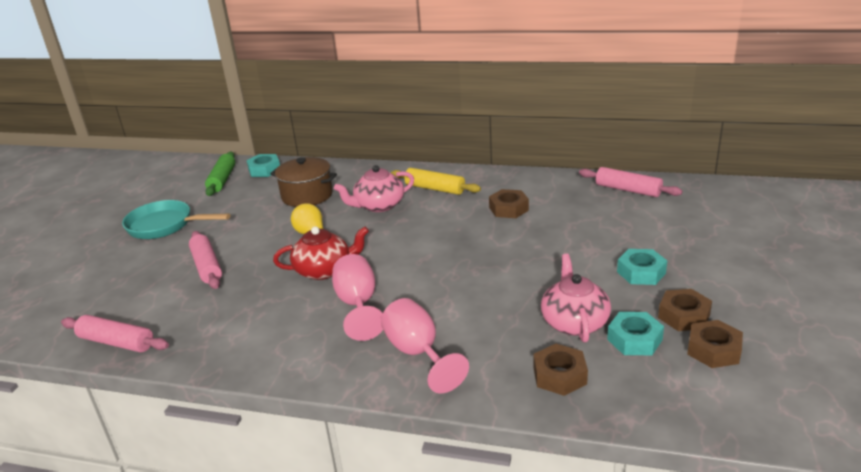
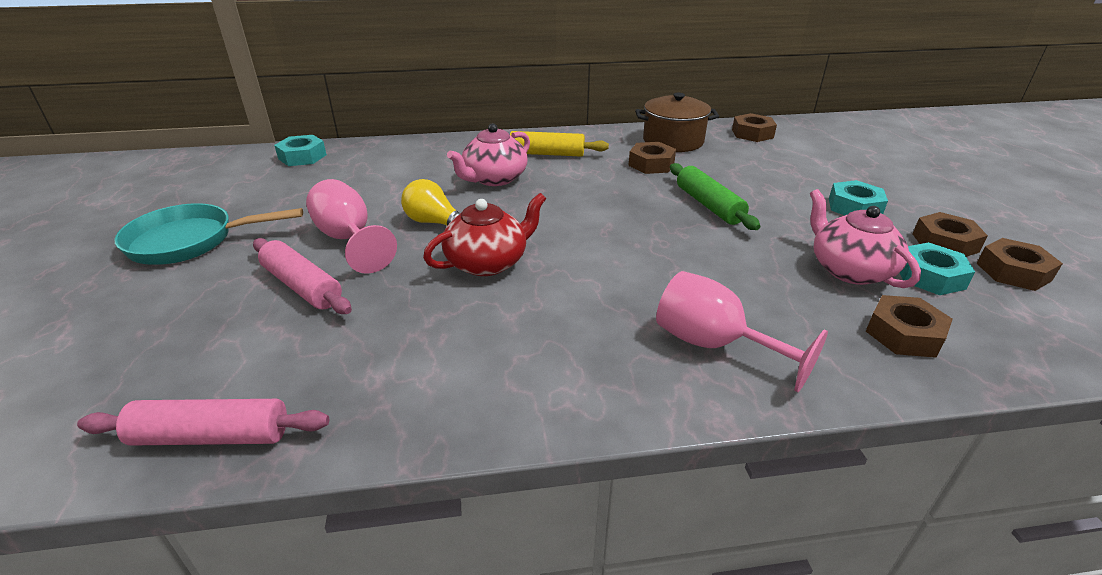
camera: 25 degrees left, 5 degrees up
(222, 180) = (246, 174): green rolling pin -> green rolling pin (708, 205)
(307, 195) = (387, 178): brown pot -> brown pot (673, 141)
(358, 305) = (575, 298): pink goblet -> pink goblet (349, 239)
(628, 190) = (752, 134): pink rolling pin -> brown nut

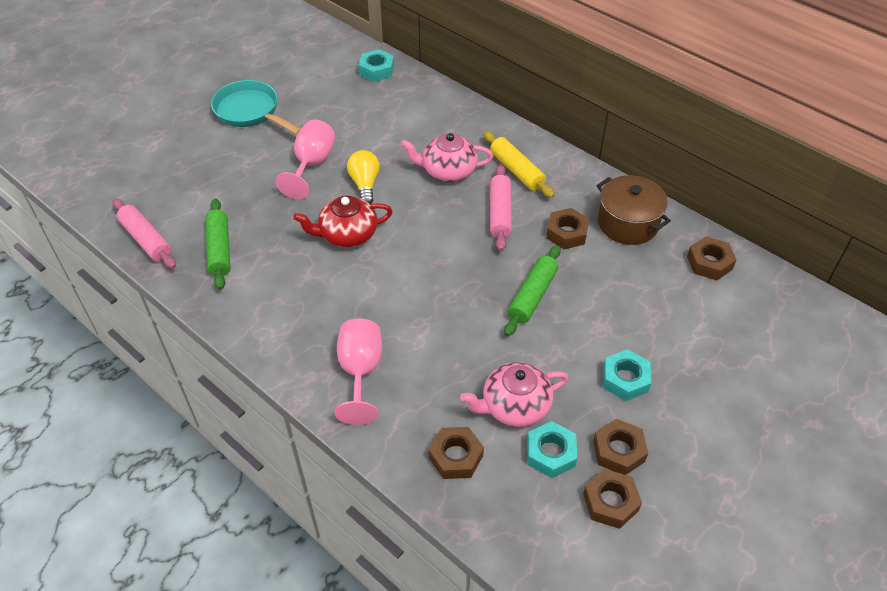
camera: 50 degrees right, 15 degrees up
(302, 286) = (256, 183): pink rolling pin -> pink rolling pin (500, 213)
(356, 367) = (219, 249): none -> green rolling pin
(488, 262) = (347, 234): red teapot -> red teapot turned 150 degrees clockwise
(849, 270) = (514, 406): pink teapot -> pink teapot turned 135 degrees counterclockwise

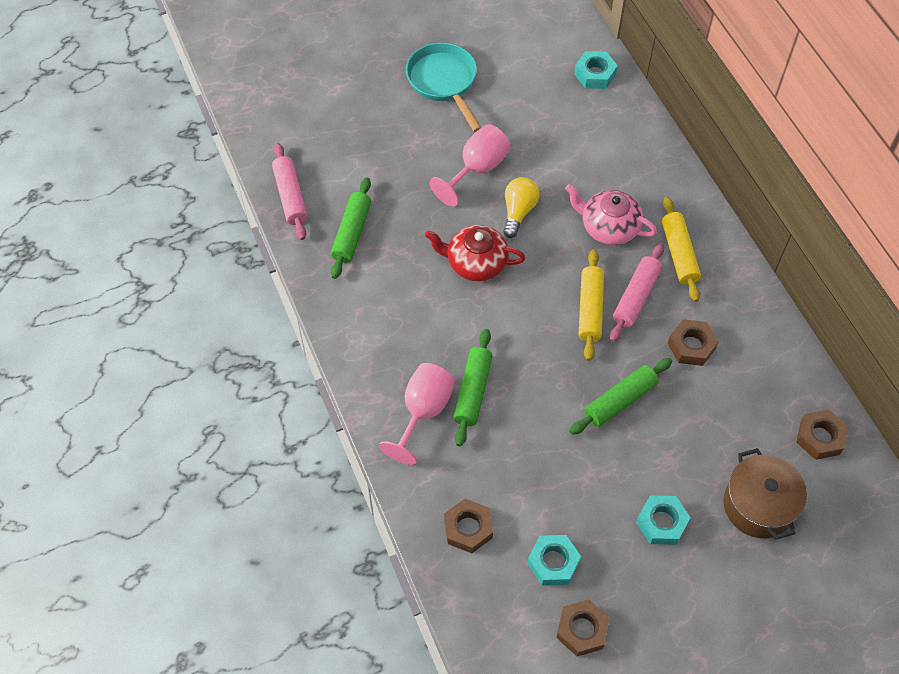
camera: 25 degrees right, 10 degrees up
(398, 337) = (473, 391): none -> green rolling pin
(467, 235) = (590, 309): none -> yellow rolling pin
(514, 406) = (544, 504): pink teapot -> none
(619, 451) = (616, 587): brown nut -> none
(628, 223) = (761, 360): brown pot -> brown pot (758, 505)

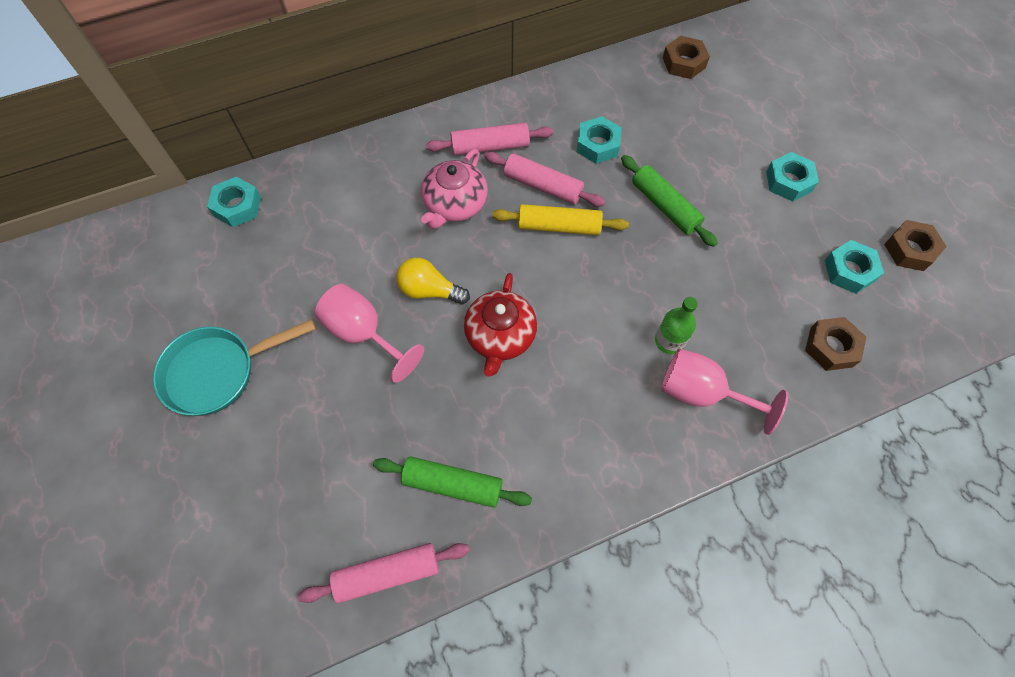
camera: 90 degrees left, 5 degrees up
(473, 391) = (669, 341): green rolling pin -> green bottle
(679, 254) = (490, 146): yellow rolling pin -> pink rolling pin
(691, 346) = (598, 145): brown nut -> turquoise nut
(758, 505) = (757, 110): brown pot -> none

